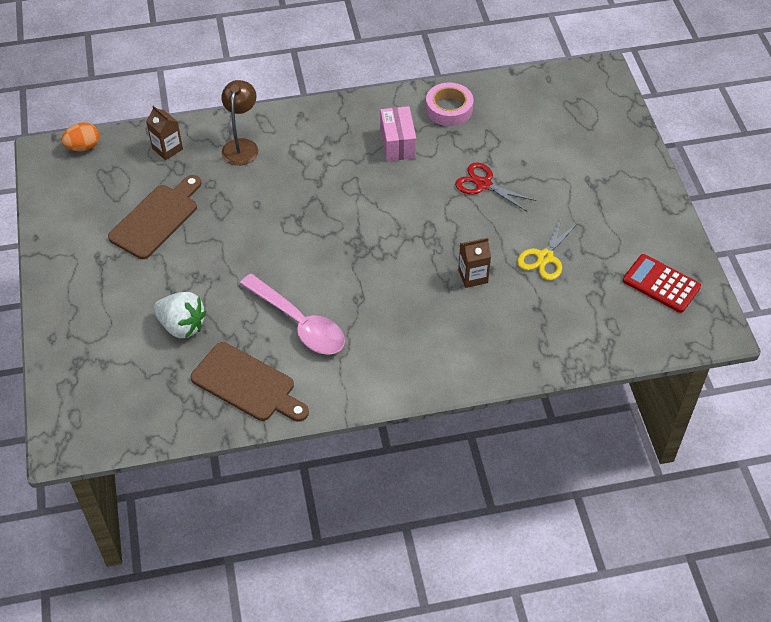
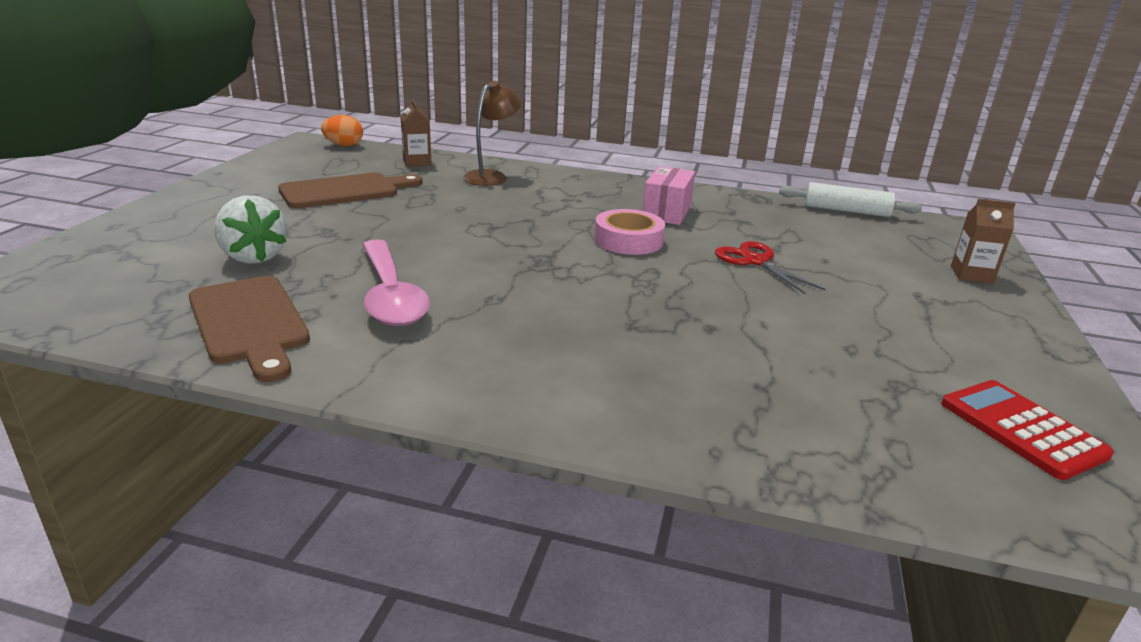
camera: 25 degrees right, 25 degrees down
(449, 109) = (750, 207): pink tape -> pink tape (628, 240)
(473, 276) = (678, 326): brown carton -> brown carton (971, 275)
(513, 84) = (846, 211): none -> white rolling pin
(545, 257) = (808, 341): yellow scissors -> none

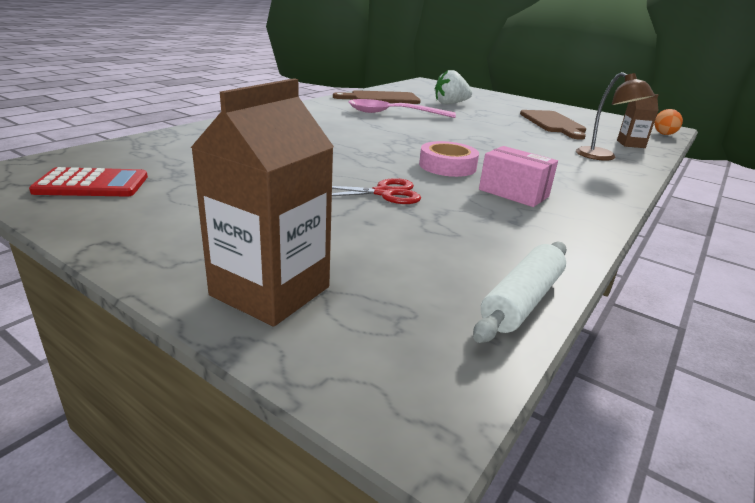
camera: 110 degrees right, 0 degrees up
(971, 275) = (270, 291): brown carton -> brown carton, size x1.85

